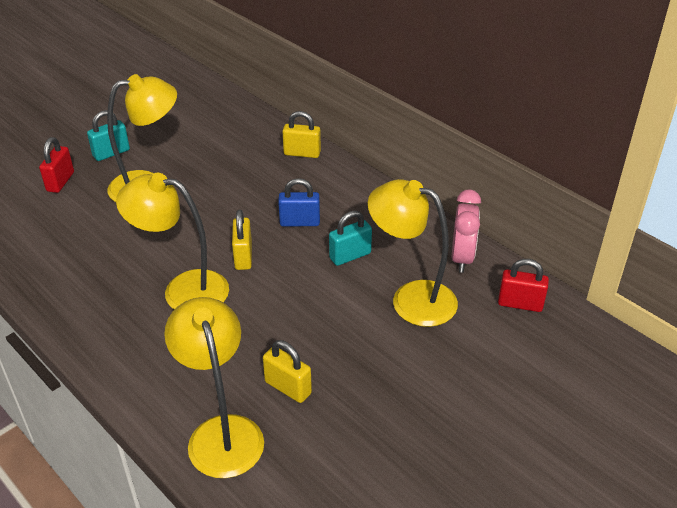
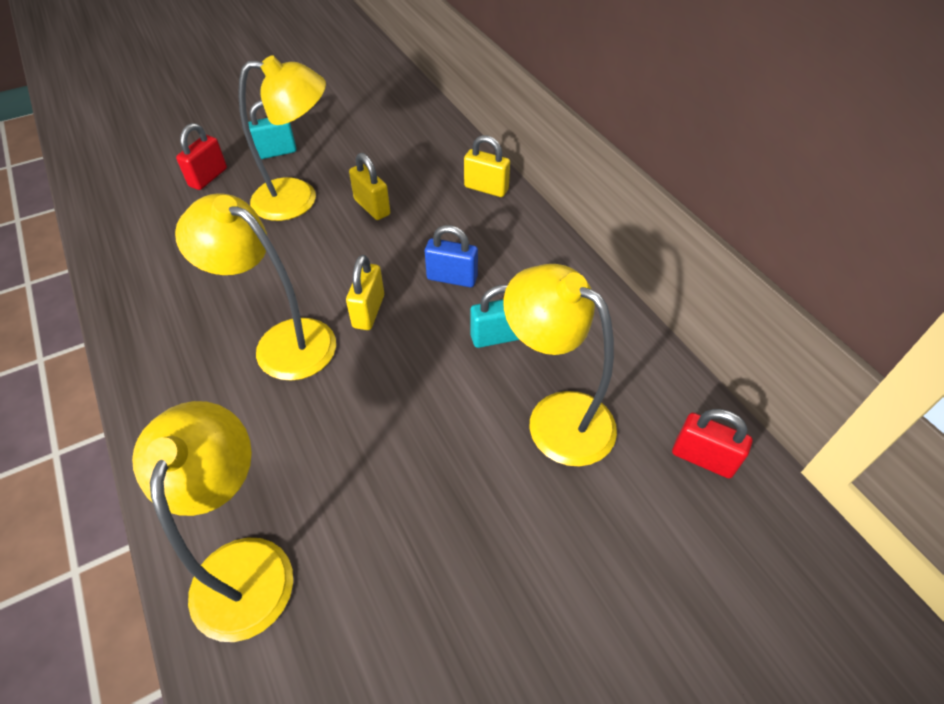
camera: 15 degrees right, 10 degrees up
(288, 387) = (353, 515): yellow padlock -> yellow padlock (372, 207)
(462, 258) = (641, 370): pink clock -> none

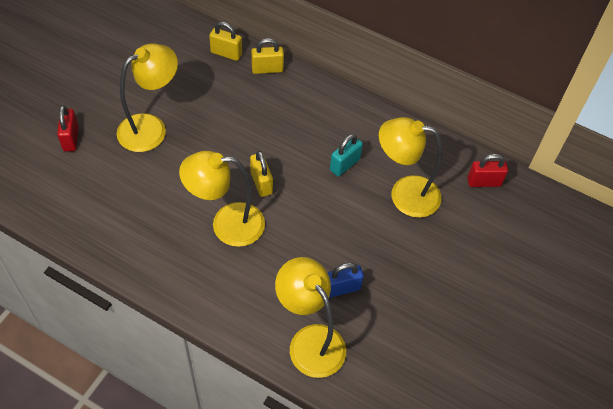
camera: 35 degrees left, 5 degrees up
(275, 152) = (101, 99): turquoise padlock -> none
(372, 207) = (205, 113): yellow padlock -> yellow padlock (226, 53)
(452, 278) = (293, 140): blue padlock -> blue padlock (341, 288)

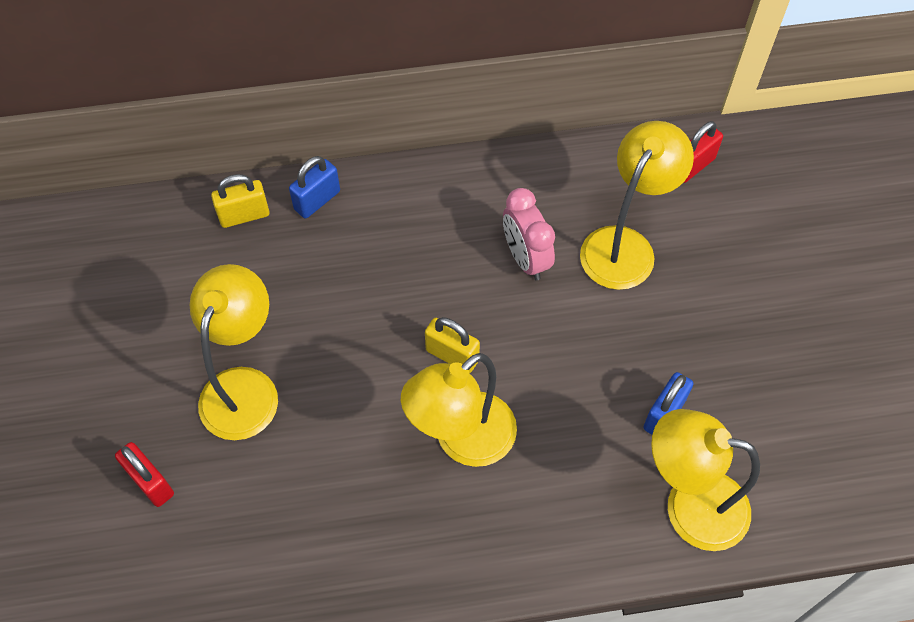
camera: 35 degrees left, 5 degrees up
(267, 69) = (317, 200): yellow padlock -> blue padlock
(344, 164) = (525, 258): turquoise padlock -> pink clock
(404, 194) = (625, 245): yellow lamp -> yellow lamp turned 150 degrees clockwise

